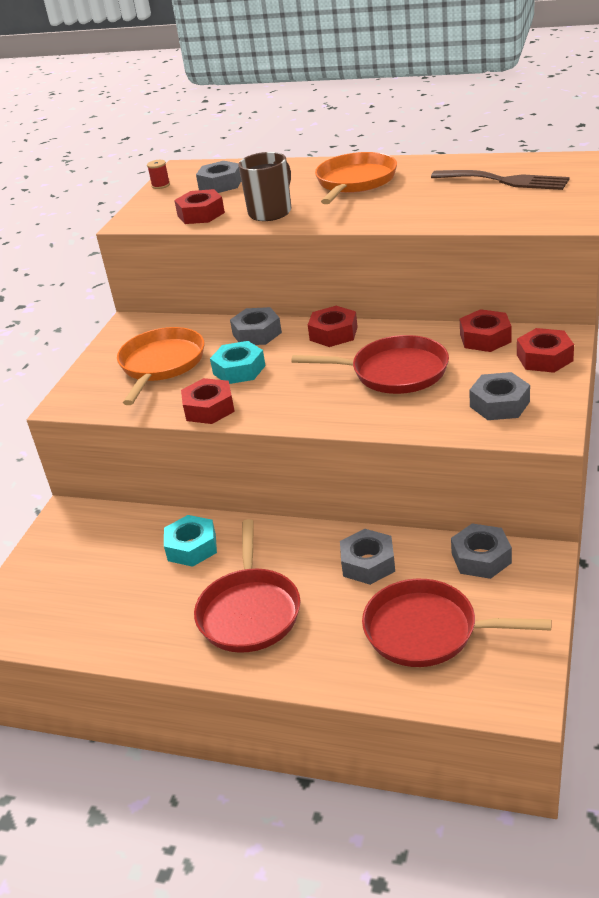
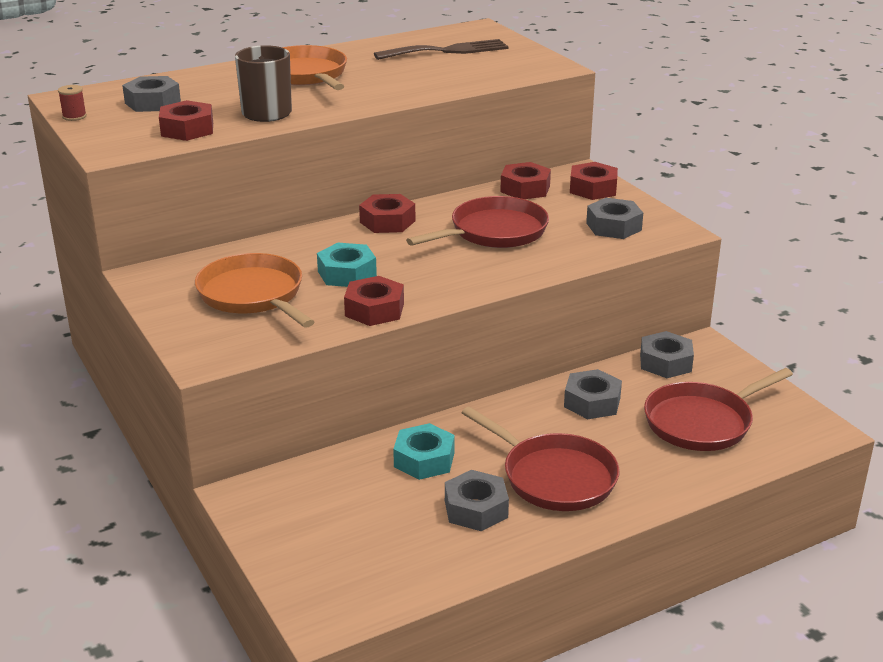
camera: 50 degrees left, 5 degrees down
(257, 333) = (310, 242): grey nut -> grey nut (476, 509)

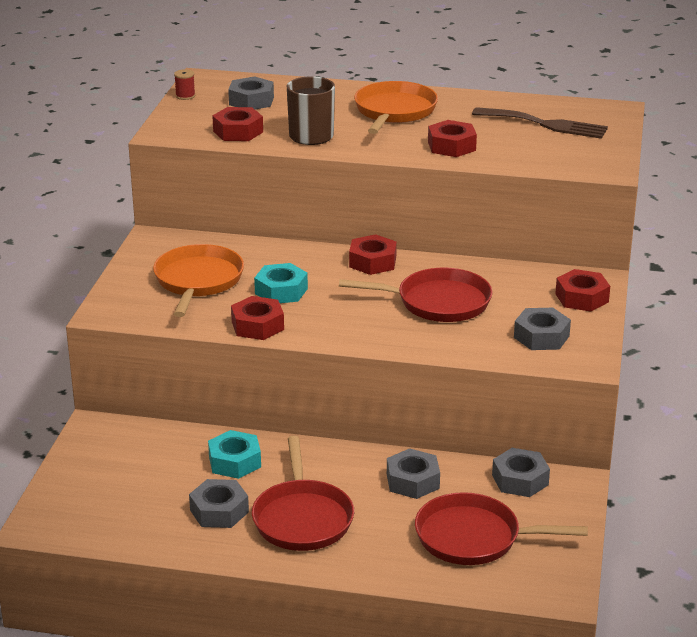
camera: 40 degrees right, 0 degrees up
(525, 189) = (524, 276): red nut -> red nut (451, 146)

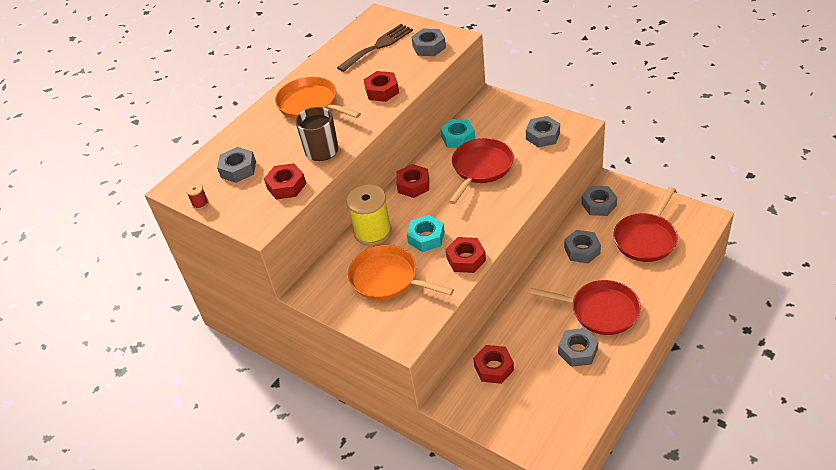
camera: 60 degrees left, 15 degrees up
(234, 462) = (526, 331): turquoise nut -> turquoise nut (458, 138)
(272, 254) = (373, 232): none -> yellow spool
(572, 156) = (429, 47): none -> grey nut
(582, 298) = (507, 109): red nut -> red nut (494, 368)

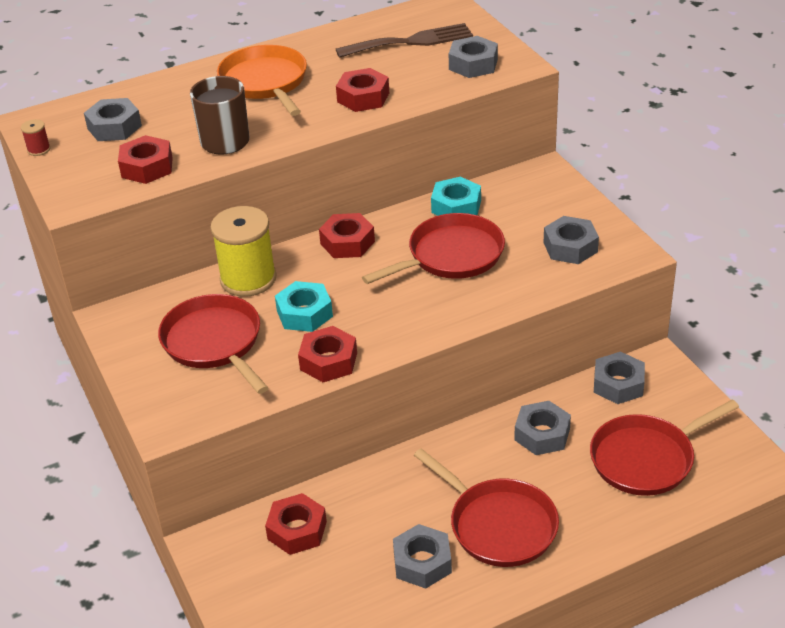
camera: 25 degrees right, 5 degrees down
(388, 278) = (214, 343): orange pan -> red pan

